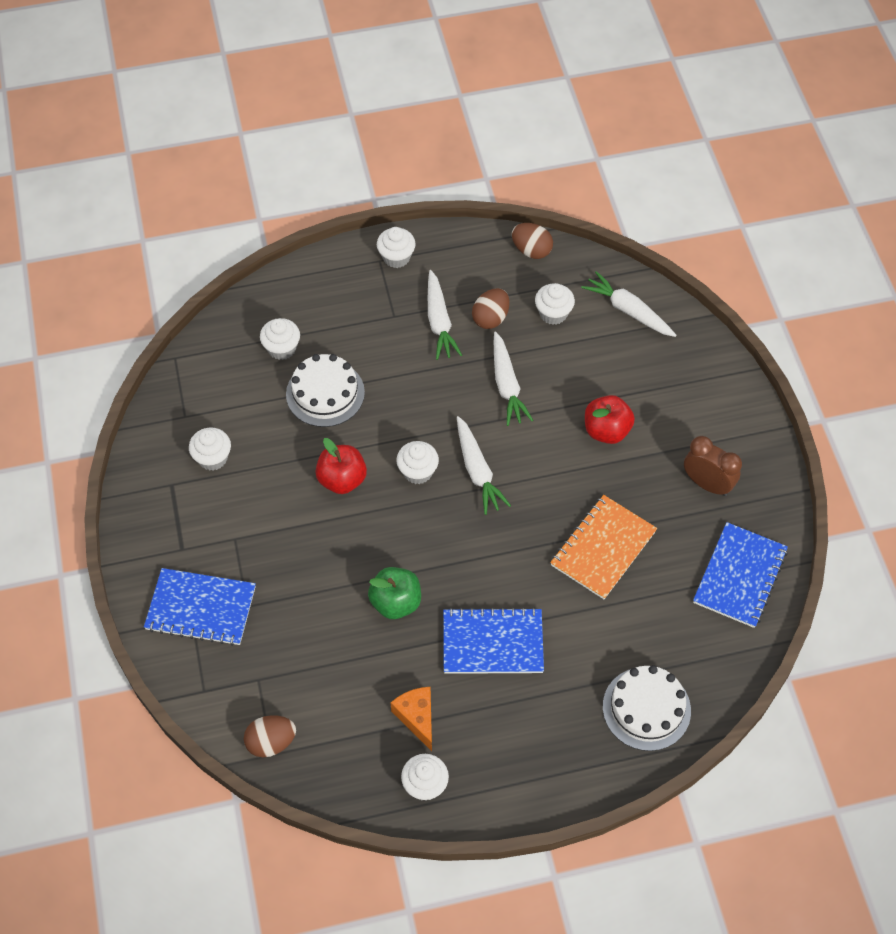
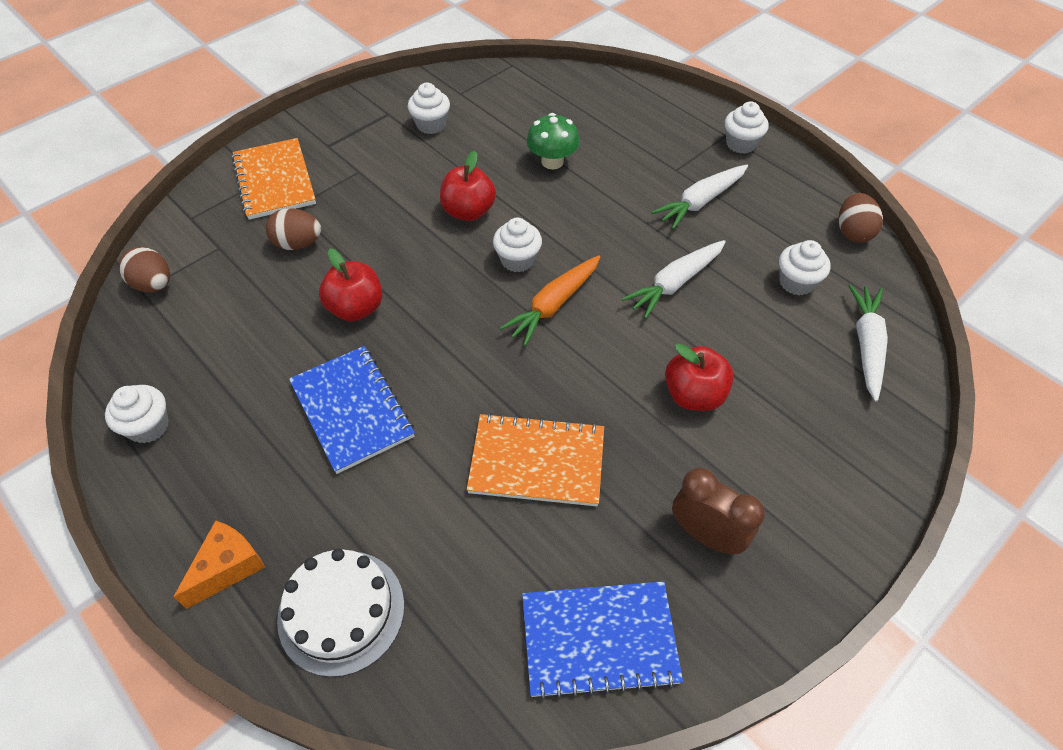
camera: 60 degrees right, 5 degrees down
(201, 608) = (274, 181): blue notebook -> orange notebook
(282, 348) = (575, 117): white cupcake -> none
(325, 393) = (552, 162): white cake -> green mushroom
(396, 602) = (356, 308): green apple -> red apple
(417, 718) = (228, 384): orange cheese -> orange cheese (228, 567)
(477, 471) = (553, 305): white carrot -> orange carrot
(490, 318) = (741, 237): brown egg -> brown egg (298, 244)
(707, 484) = (706, 535): brown clock -> brown clock turned 60 degrees counterclockwise

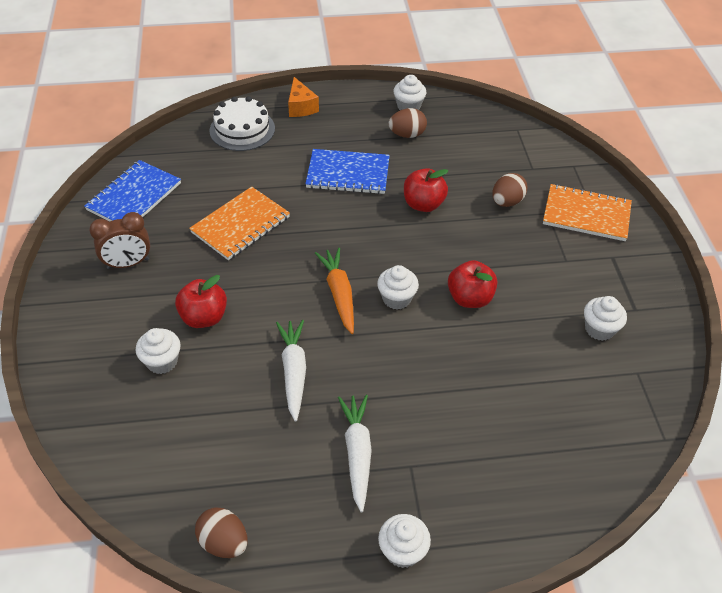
camera: 125 degrees right, 5 degrees down
(154, 285) = (518, 135): brown egg -> brown egg (407, 135)
(552, 162) = (489, 382): green mushroom -> none
(796, 282) = (221, 450): white cupcake -> white cupcake (162, 361)
(866, 345) = (132, 444): white carrot -> none

